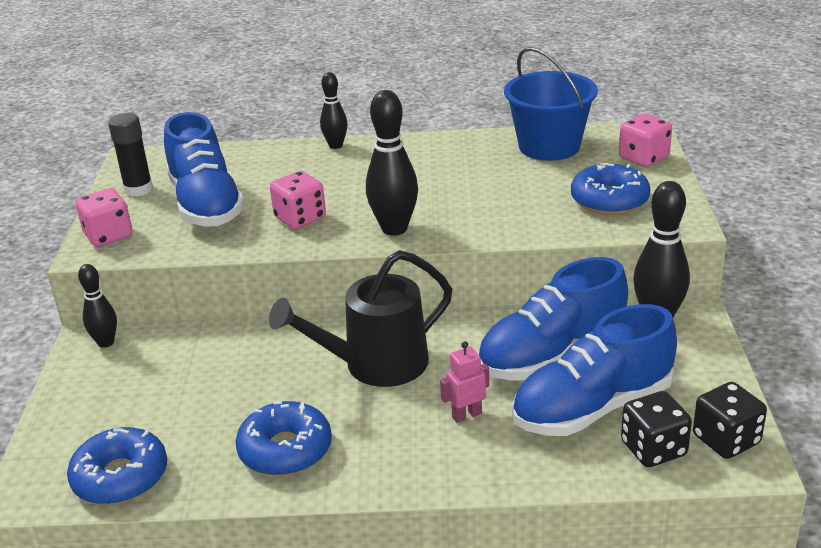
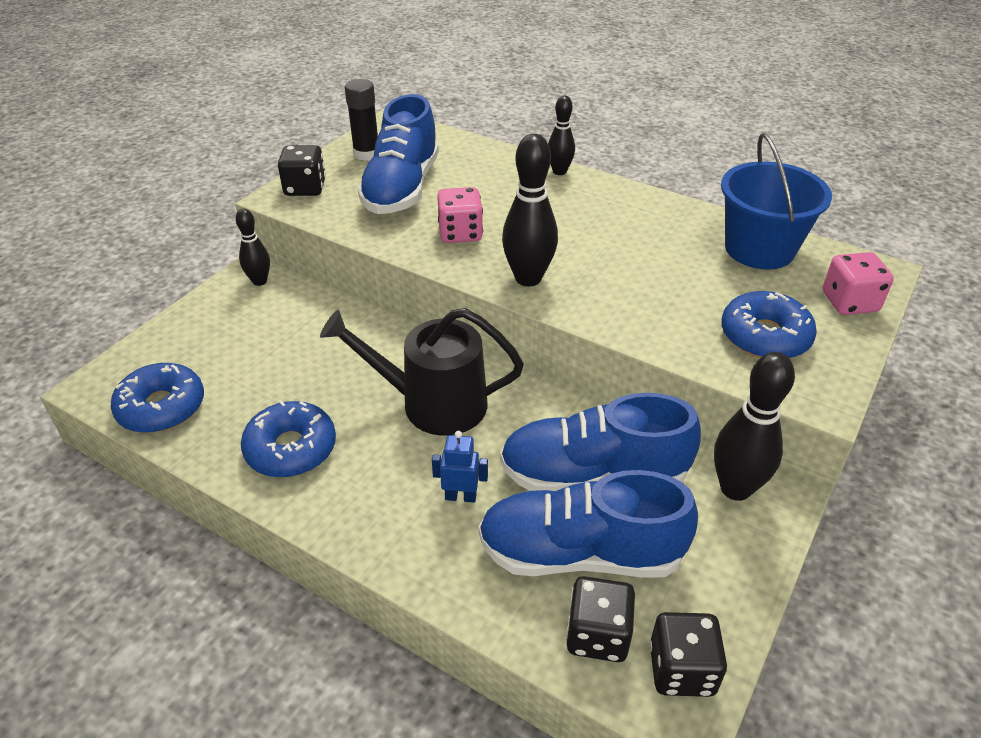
camera: 30 degrees right, 10 degrees up
(108, 236) = (305, 188): pink dice -> black dice
(466, 415) = (461, 496): pink robot -> blue robot

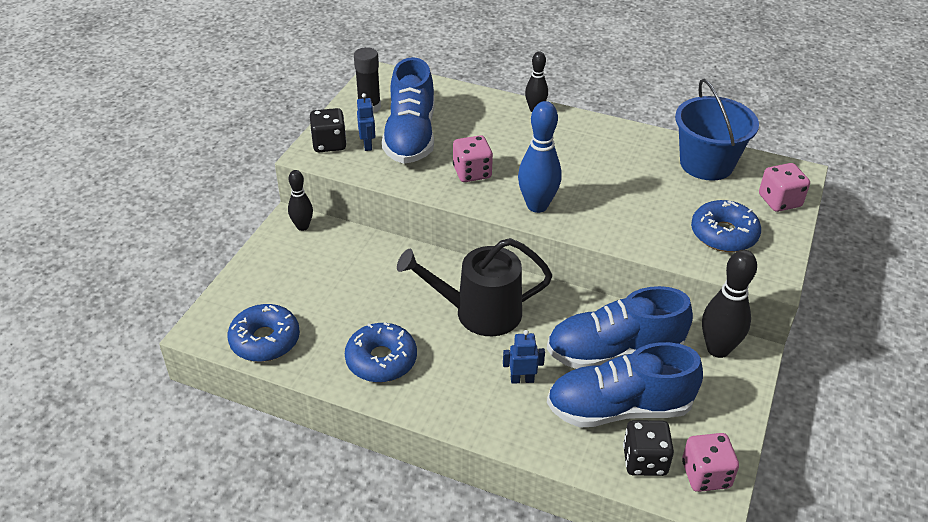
camera: 10 degrees left, 0 degrees up
(348, 193) = (368, 145): none -> blue robot
(528, 278) = (537, 206): black bowling pin -> blue bowling pin
(681, 670) = (705, 475): black dice -> pink dice

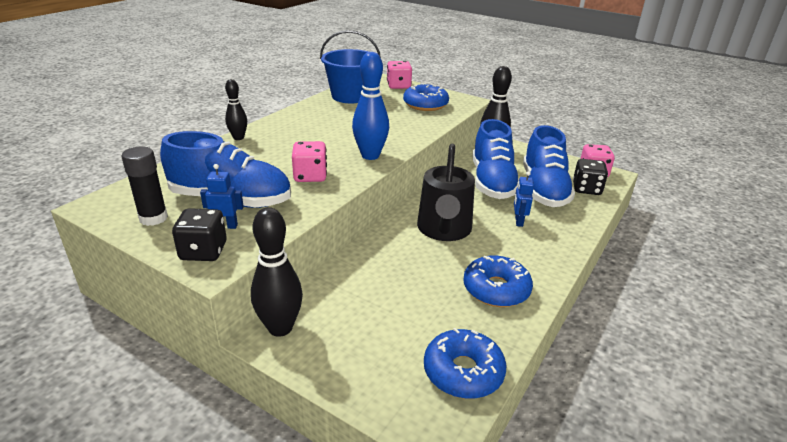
camera: 80 degrees left, 10 degrees down
(302, 226) = (280, 328): black bowling pin -> black bowling pin, size x1.65

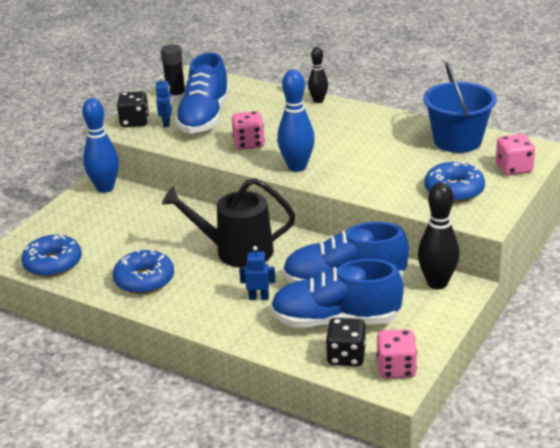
camera: 90 degrees right, 0 degrees up
(280, 328) = (105, 188): black bowling pin -> blue bowling pin

